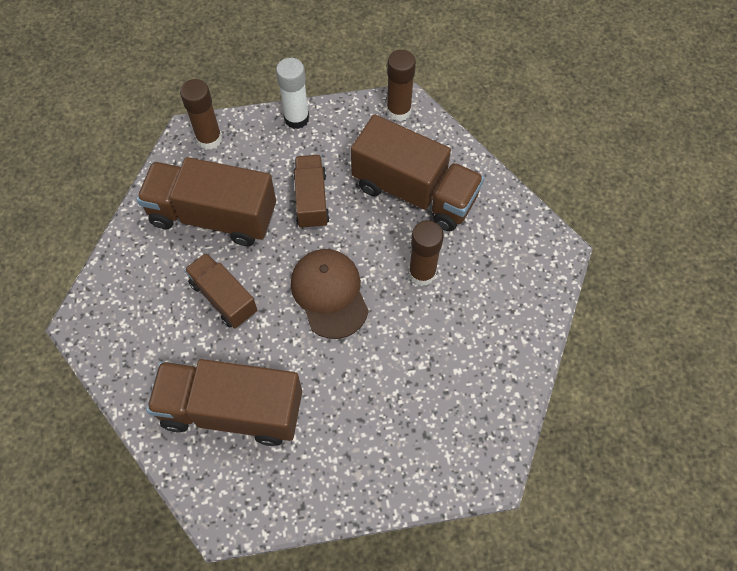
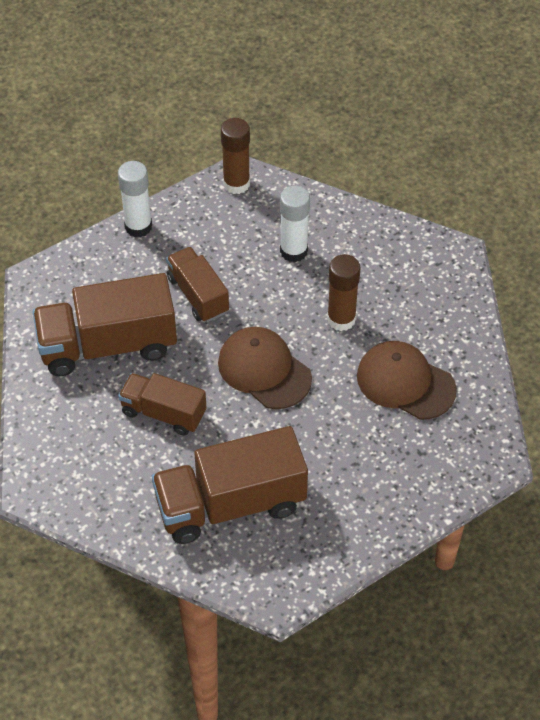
camera: 25 degrees left, 10 degrees down
(209, 139) = (60, 277): brown glue stick -> none
(414, 192) = (293, 251): brown truck -> white glue stick
(447, 359) = (405, 382): none -> brown cap

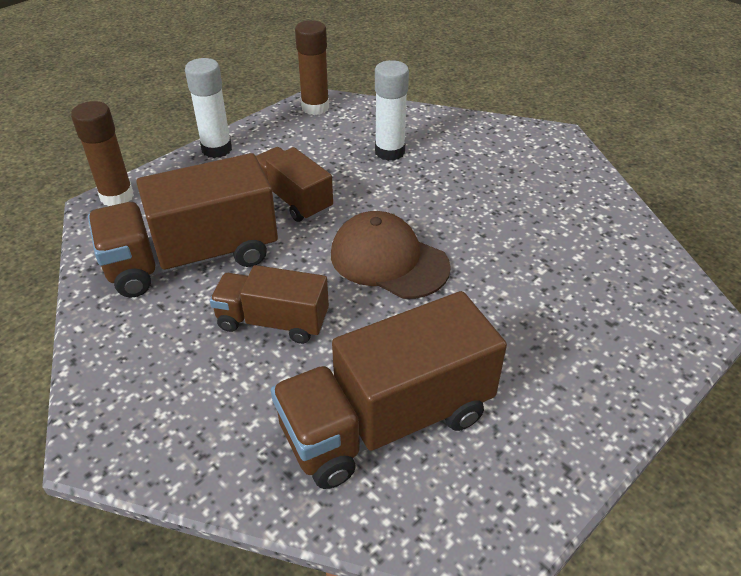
camera: 10 degrees left, 10 degrees down
(341, 319) = (461, 203): brown glue stick -> brown glue stick (117, 196)
(405, 382) = (558, 252): brown cap -> none

